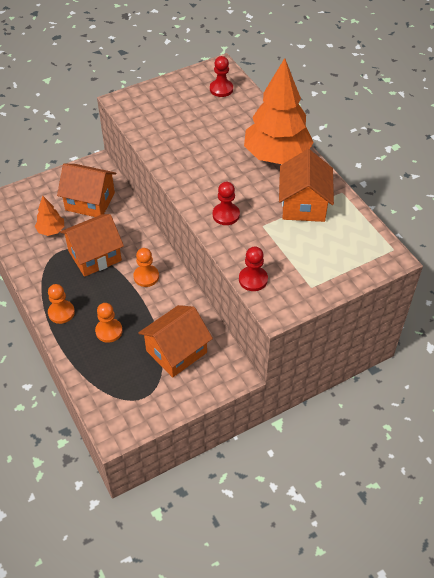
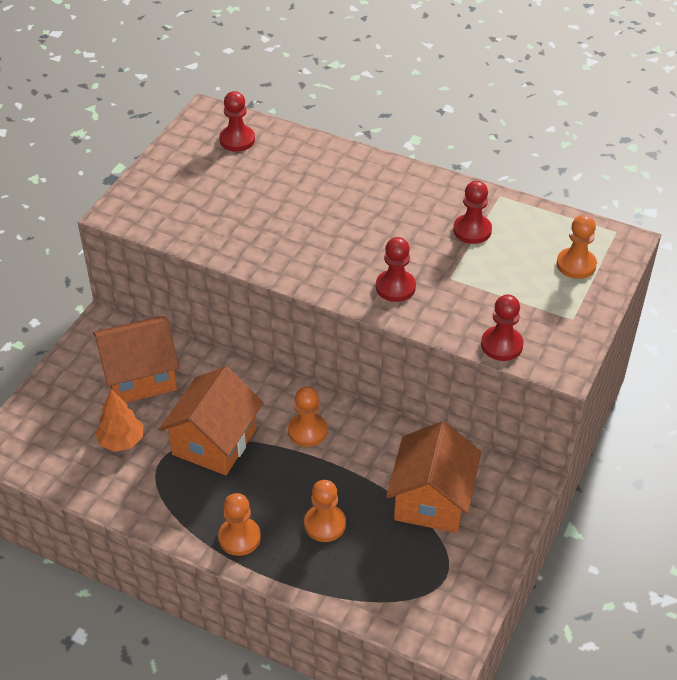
camera: 35 degrees left, 5 degrees down
(276, 156) = (385, 189): orange tree -> none
(303, 204) = (472, 230): orange house -> red pawn
(346, 256) = (576, 265): none -> orange pawn

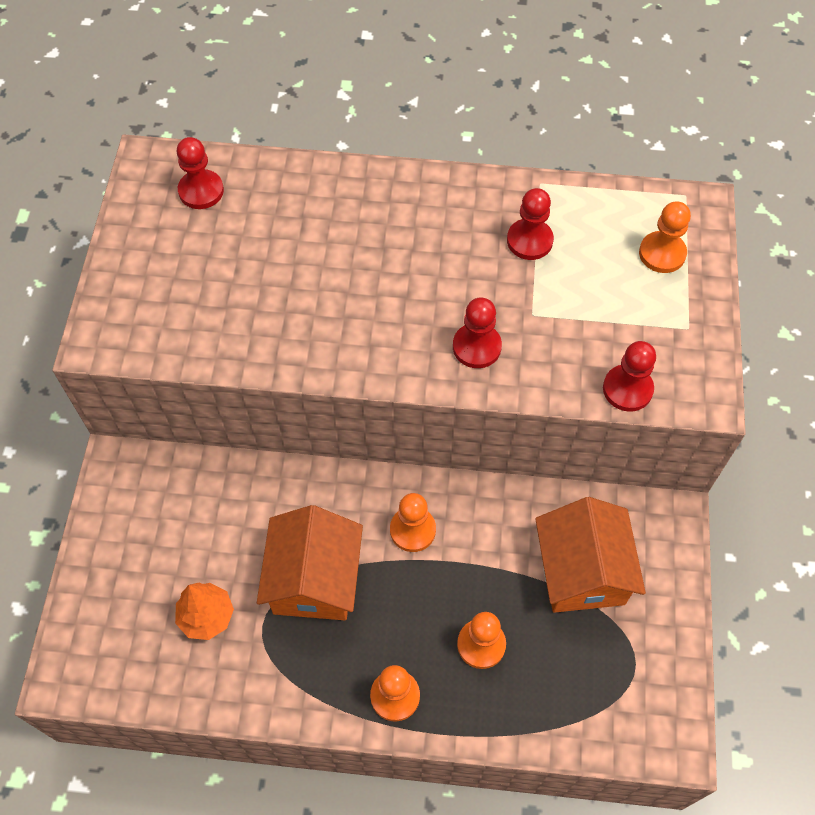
camera: 20 degrees left, 15 degrees up
(140, 376) = (191, 521): orange house -> none

